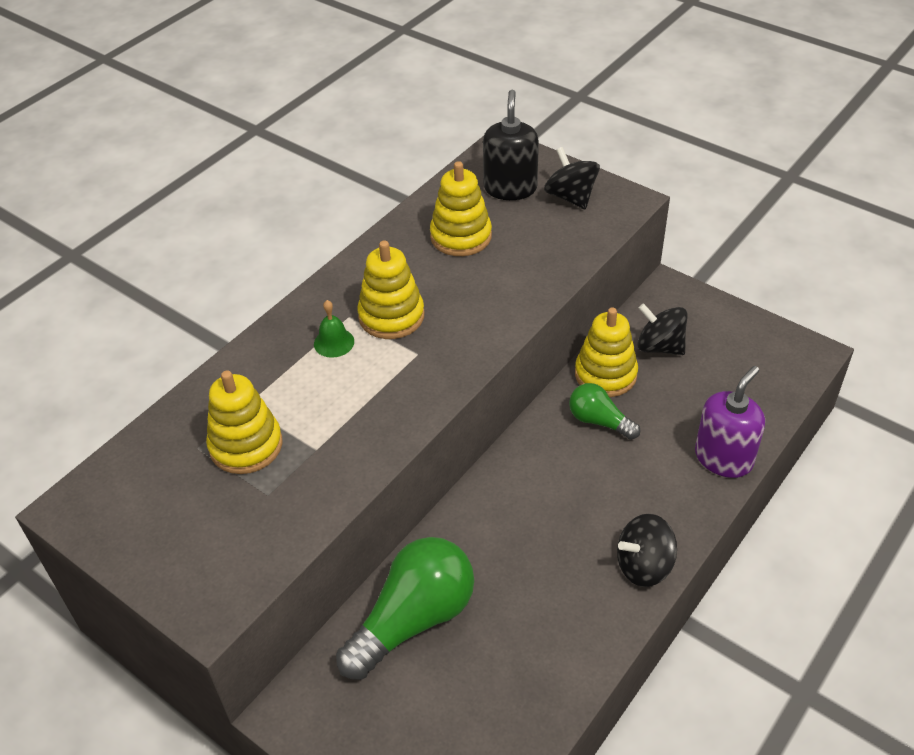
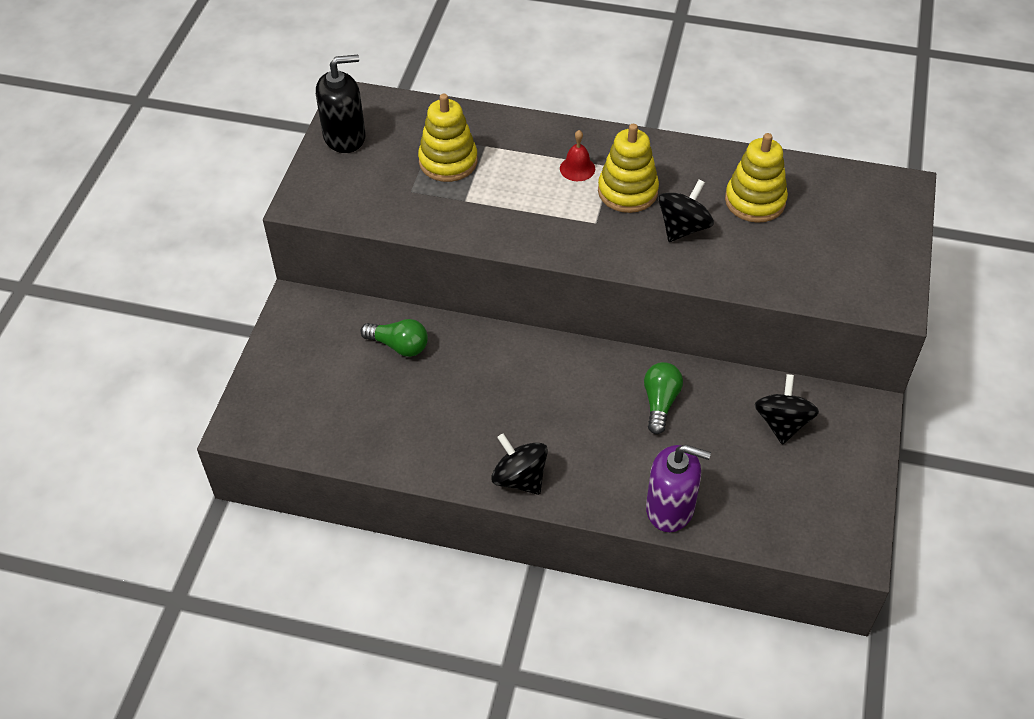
camera: 65 degrees right, 5 degrees up
(334, 342) = (577, 168): green bell -> red bell
(413, 619) = (399, 346): green light bulb -> green light bulb, size x0.54
(510, 188) = (846, 212): black soap dispenser -> black soap dispenser (344, 137)
(571, 197) = (866, 260): black spinning top -> black spinning top (683, 228)
(605, 374) = (719, 391): yellow stacking toy -> none

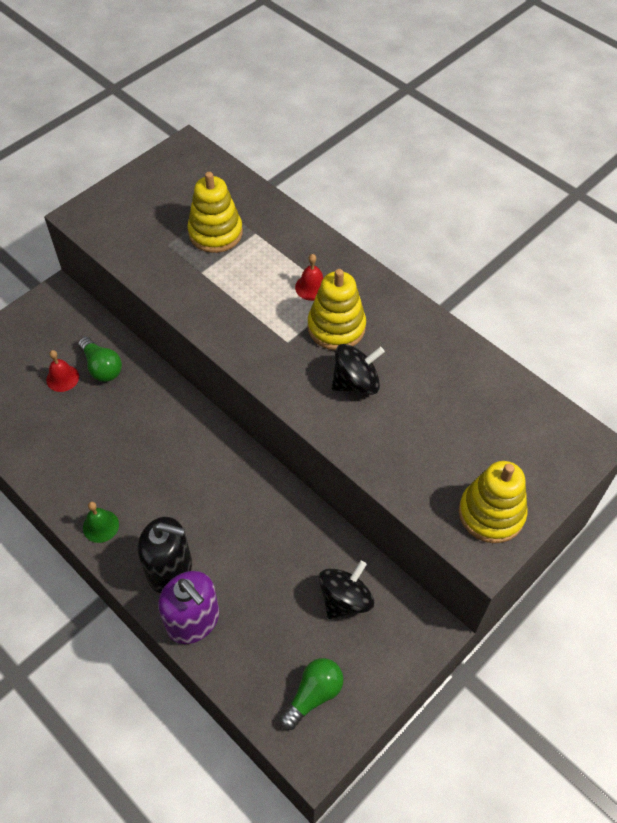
camera: 30 degrees right, 5 degrees up
(344, 137) = (156, 176): black soap dispenser -> black soap dispenser (170, 569)
(368, 373) = (62, 378): none -> red bell
(519, 478) = (100, 526): black spinning top -> green bell
(660, 402) = (259, 524): green light bulb -> green light bulb (313, 695)
(755, 201) = (438, 389): yellow stacking toy -> yellow stacking toy (491, 513)

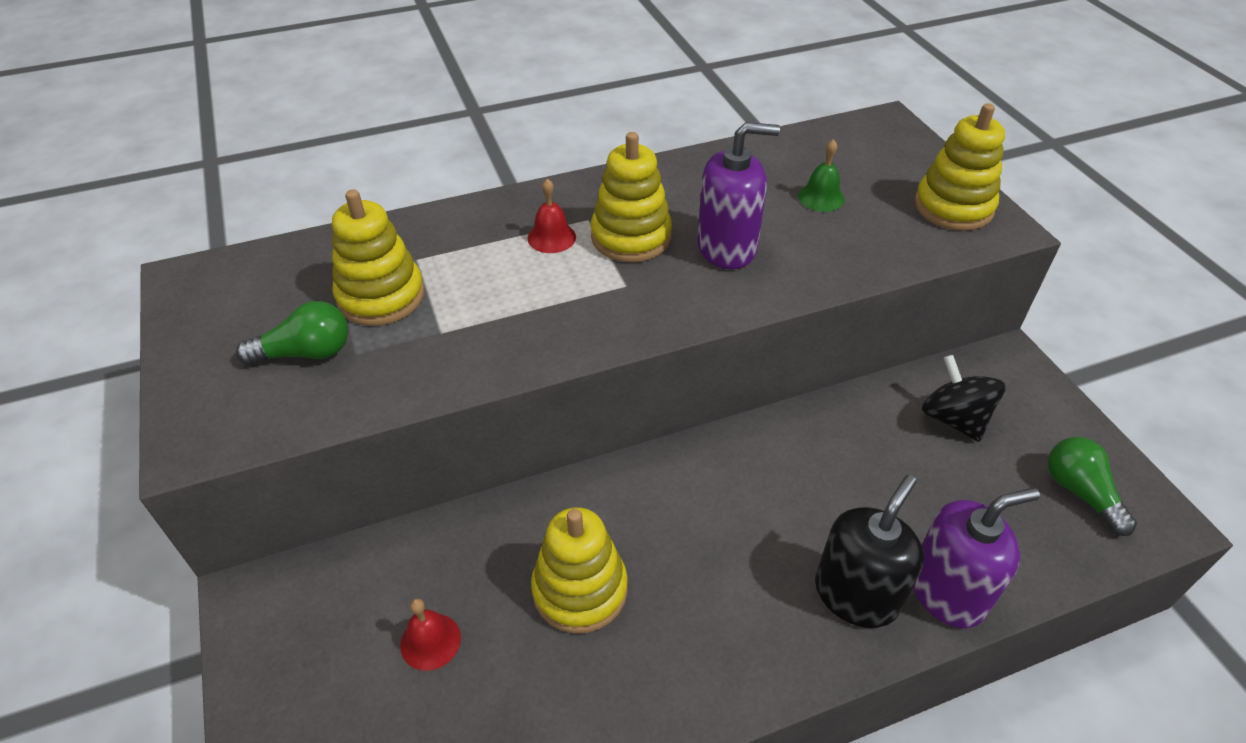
camera: 65 degrees left, 10 degrees down
(100, 526) = (748, 668): green bell -> green bell (821, 197)
(102, 367) = (447, 575): green light bulb -> green light bulb (306, 353)
(117, 429) = (580, 589): none -> yellow stacking toy
(356, 383) = (727, 247): black spinning top -> purple soap dispenser

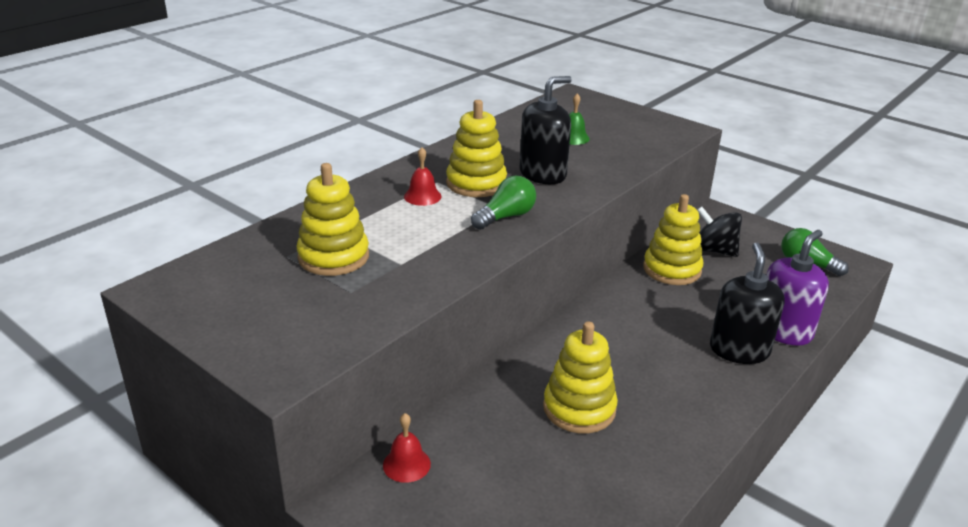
camera: 30 degrees left, 15 degrees down
(306, 353) = (312, 301): green light bulb -> green light bulb (506, 217)
(430, 641) = (507, 474): red bell -> red bell (406, 464)
(727, 247) = (542, 174): purple soap dispenser -> black soap dispenser
(953, 207) = (651, 126): yellow stacking toy -> yellow stacking toy (672, 269)

